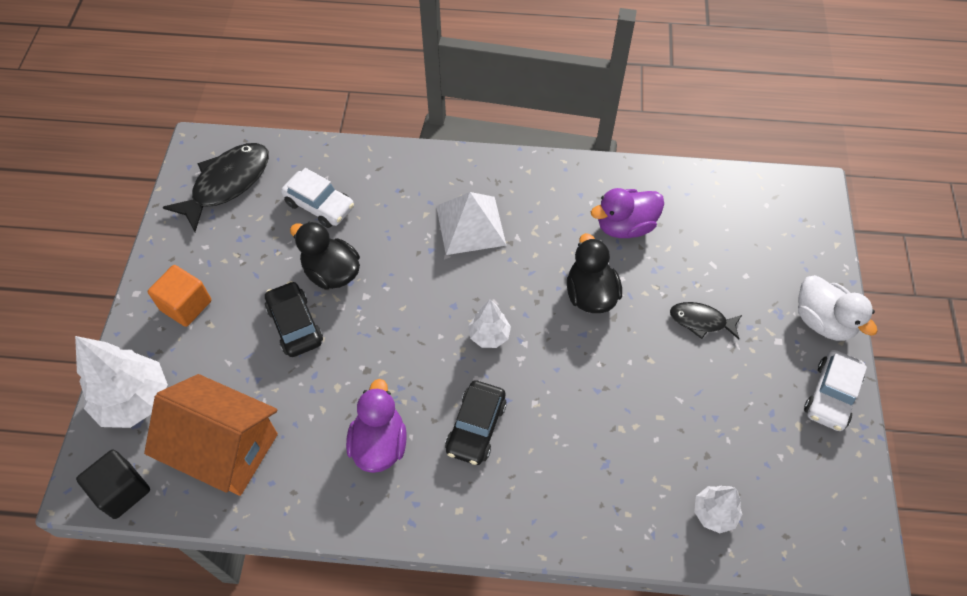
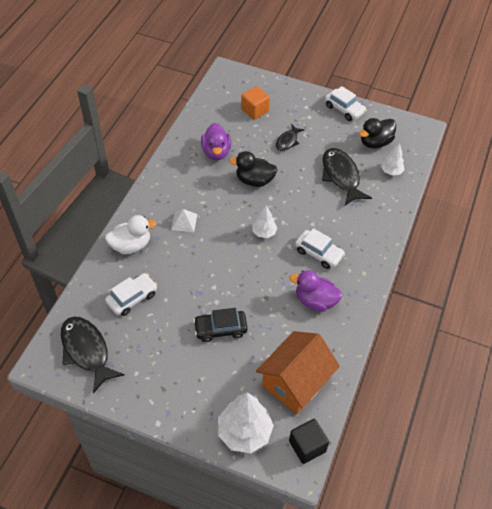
camera: 75 degrees left, 5 degrees down
(186, 305) = (181, 391): orange cube -> orange cube (254, 110)
(331, 272) = (189, 301): black duck -> black duck (375, 142)
(470, 225) = (184, 222): white pyramid -> white pyramid, size x0.59
(476, 427) = (318, 253): black car -> white car
(661, 426) = (341, 176): none -> black fish
(822, 321) = (304, 97): white duck -> white duck (131, 245)

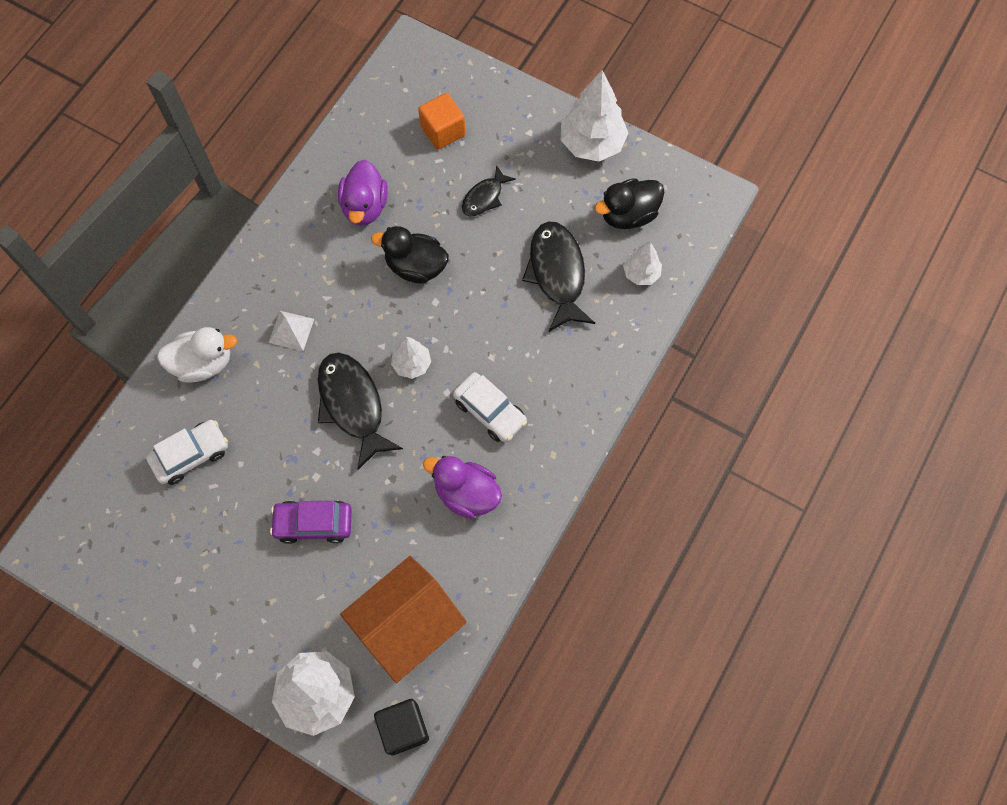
camera: 10 degrees right, 15 degrees up
(86, 351) = (111, 535): black fish -> black fish (353, 405)
(220, 329) = (313, 523): black car -> purple car
(344, 109) = (592, 144): white car -> white tree

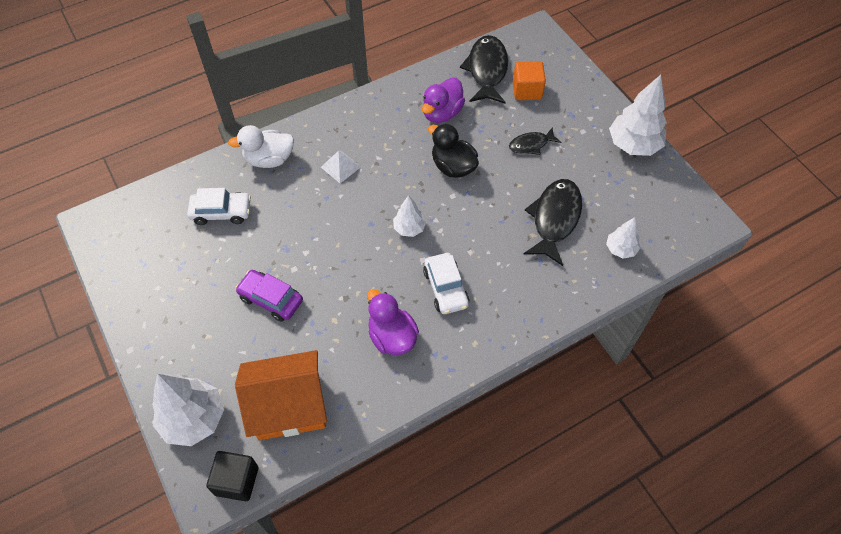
camera: 30 degrees right, 10 degrees down
(203, 363) = (269, 159): white duck -> white duck turned 150 degrees clockwise
(353, 405) = (350, 235): black fish -> black fish (487, 70)
(628, 215) = (634, 204): black duck -> none

